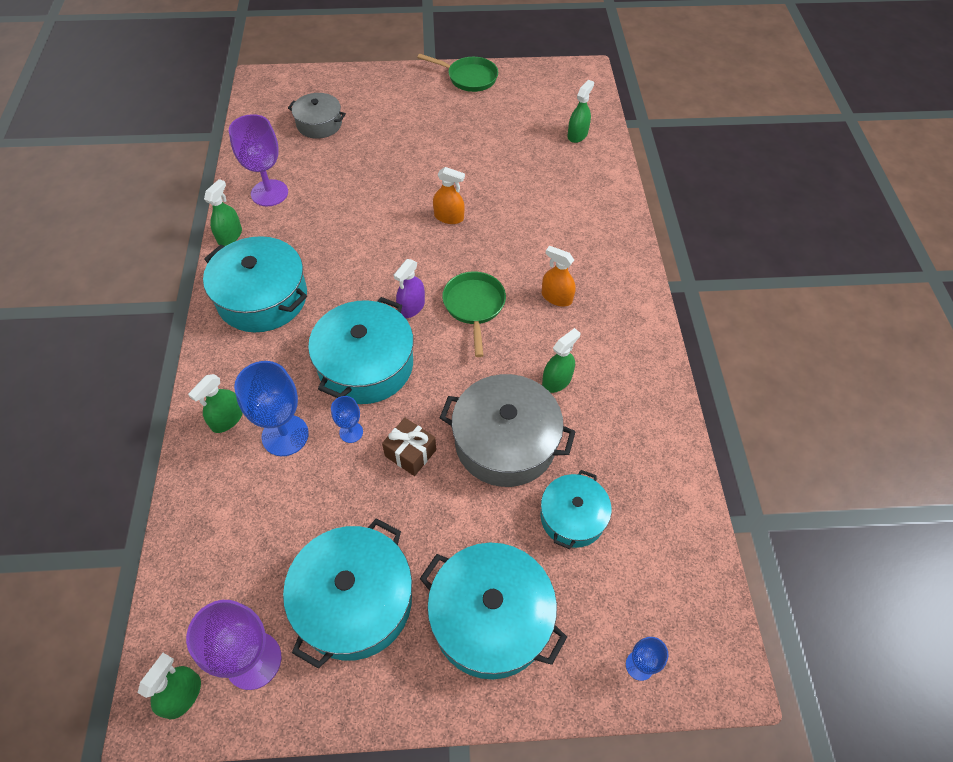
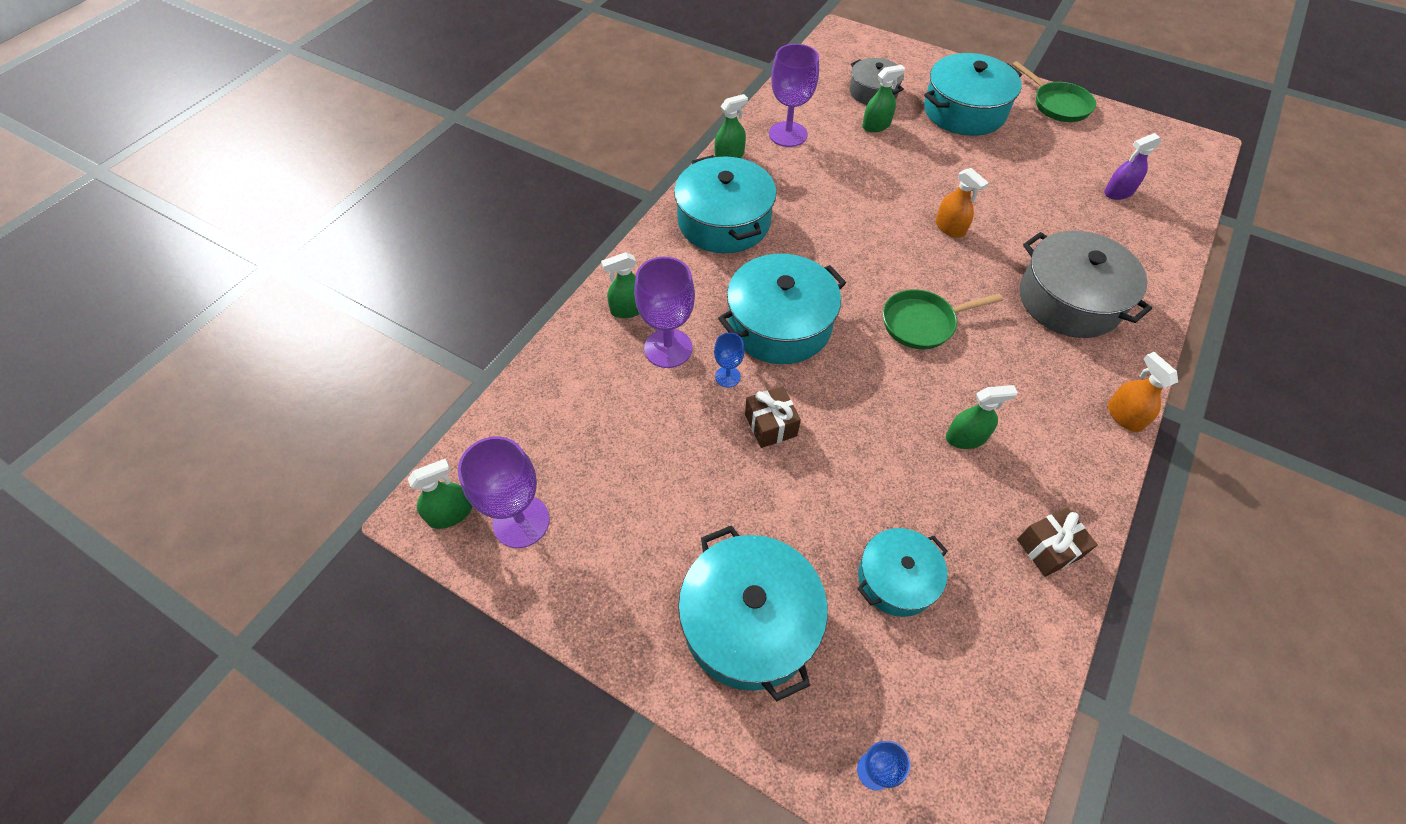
camera: 35 degrees right, 0 degrees up
(285, 435) = (668, 348): blue goblet -> purple goblet
(354, 601) = (635, 525): turquoise pot -> turquoise pot (964, 111)
(411, 307) = (857, 294): purple spray bottle -> purple spray bottle (1118, 192)
(474, 306) = (922, 323): green pan -> green pan turned 135 degrees counterclockwise
(505, 442) = (872, 467): grey pot -> grey pot (1069, 300)
(556, 297) = (1019, 356): orange spray bottle -> orange spray bottle (1124, 416)
(577, 135) = (1150, 206): green spray bottle -> green spray bottle (876, 125)
(655, 431) = (1048, 548): none -> brown gift

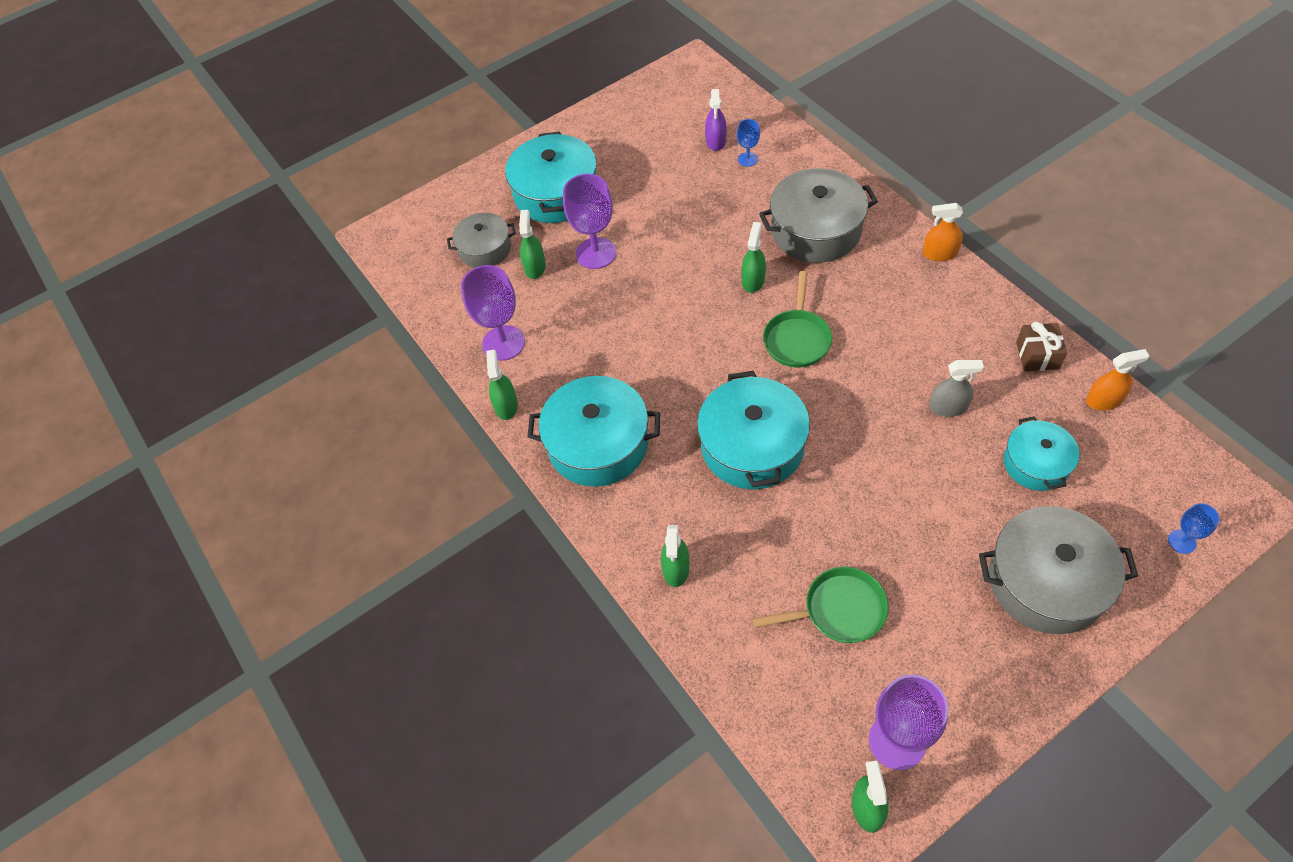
camera: 60 degrees left, 0 degrees up
(668, 348) = (741, 549): purple goblet -> purple goblet (596, 253)
(727, 377) = (796, 510): blue goblet -> blue goblet (747, 159)
(749, 621) = (1046, 581): turquoise pot -> grey pot
(770, 425) = (862, 495): brown gift -> none
(920, 474) = (948, 407): none -> grey spray bottle
(950, 227) = (698, 271): orange spray bottle -> orange spray bottle (1104, 400)
(966, 437) = (924, 361): green spray bottle -> green spray bottle (753, 280)
(1058, 105) = (588, 126): green pan -> green pan (839, 610)

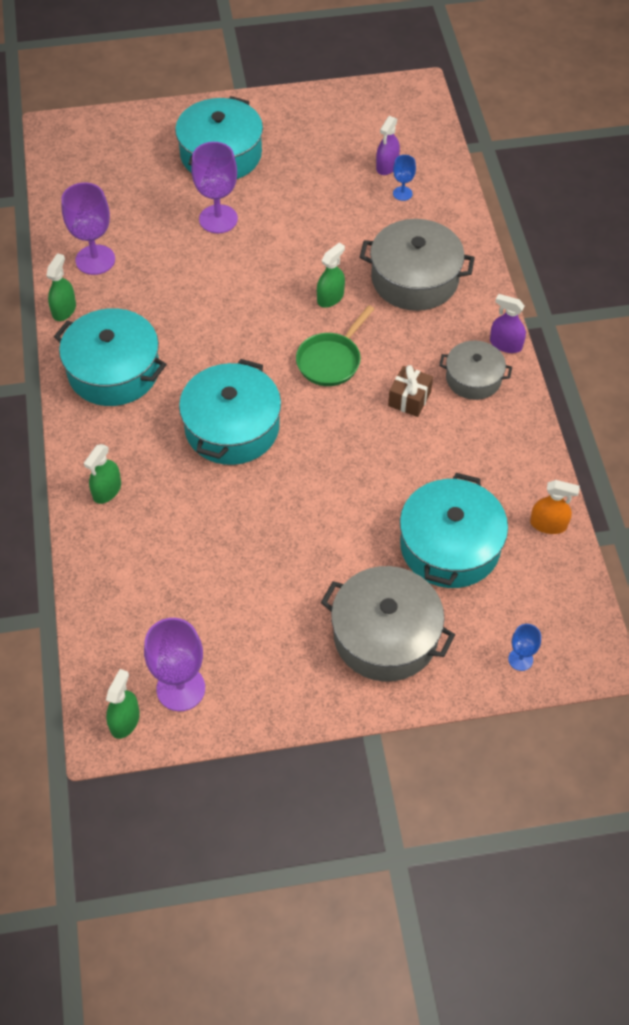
camera: 20 degrees right, 0 degrees up
(485, 249) = (132, 177): grey pot -> grey pot (473, 378)
(535, 267) = (161, 209): green spray bottle -> none
(839, 610) = (207, 578): green pan -> none
(939, 253) = (505, 344): orange spray bottle -> purple spray bottle
(948, 407) = (413, 470): grey spray bottle -> none
(1036, 463) = (450, 546): turquoise pot -> turquoise pot, size x1.65
(1037, 355) = (521, 464): brown gift -> brown gift (409, 399)

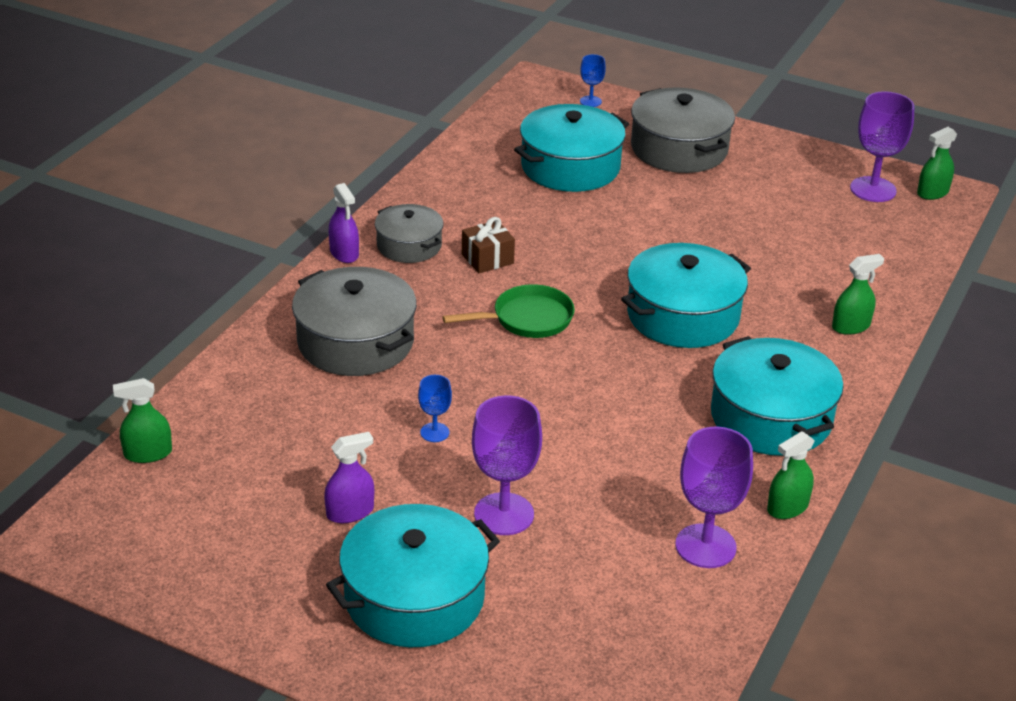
camera: 145 degrees left, 20 degrees down
(330, 297) = (464, 369): green spray bottle -> green spray bottle (148, 453)
(387, 166) = (228, 466): purple spray bottle -> purple spray bottle (350, 512)
(402, 193) = (253, 427): blue goblet -> blue goblet (434, 432)
(548, 524) = (475, 145): orange spray bottle -> none

